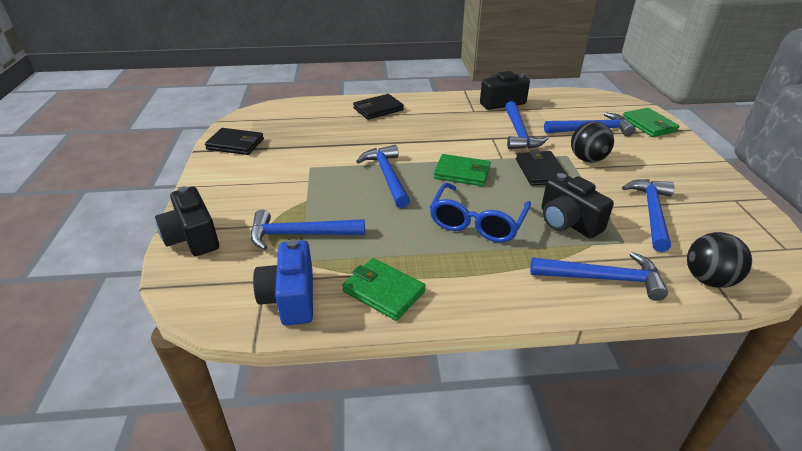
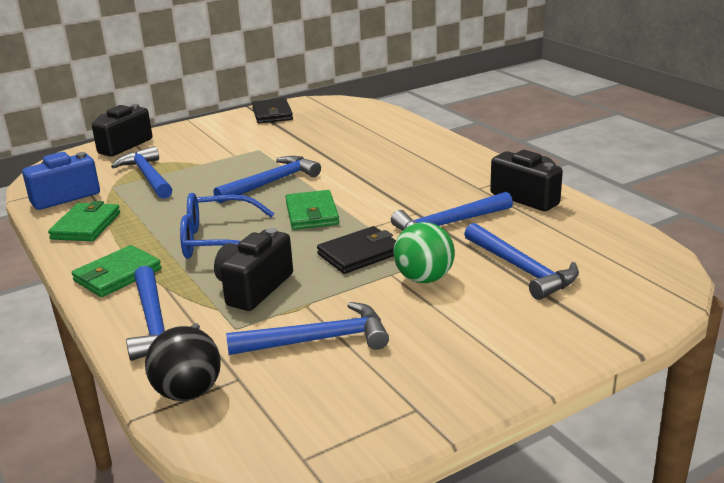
camera: 65 degrees right, 10 degrees down
(378, 109) = (414, 143): black wallet -> none
(587, 159) = (424, 278): black ball -> green ball
(649, 125) = (602, 312): green wallet -> green wallet (117, 275)

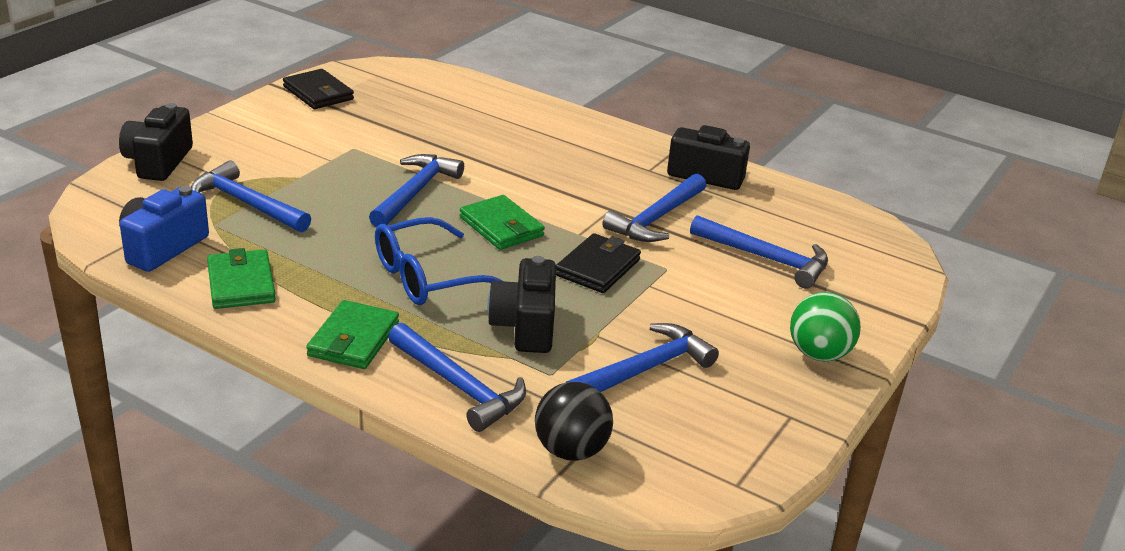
camera: 30 degrees left, 5 degrees up
(424, 278) = (685, 284): green ball -> green ball (819, 354)

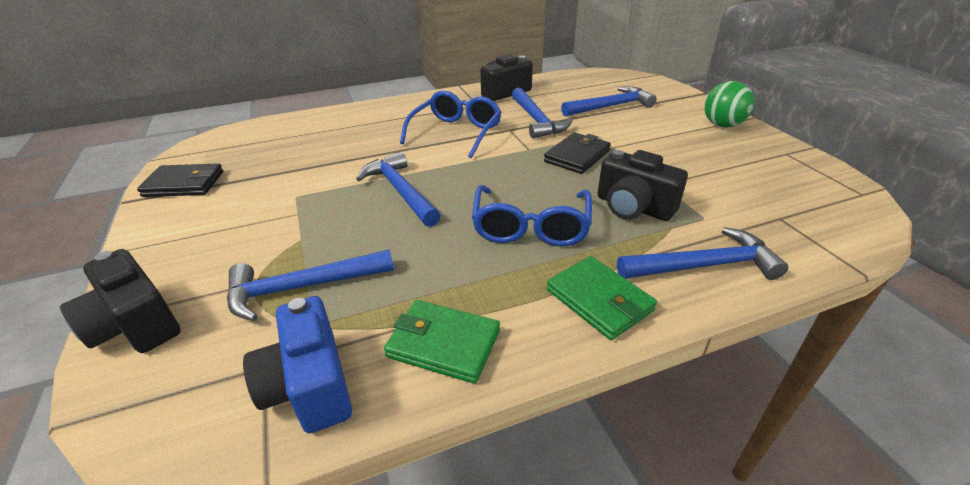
camera: 50 degrees left, 5 degrees up
(501, 227) = (490, 172): green wallet -> none
(563, 180) = (456, 132): none -> blue glasses
(571, 450) = (812, 243): black ball -> none
(598, 267) = (577, 156): black wallet -> black wallet turned 60 degrees clockwise
(644, 369) = (715, 181): blue hammer -> none

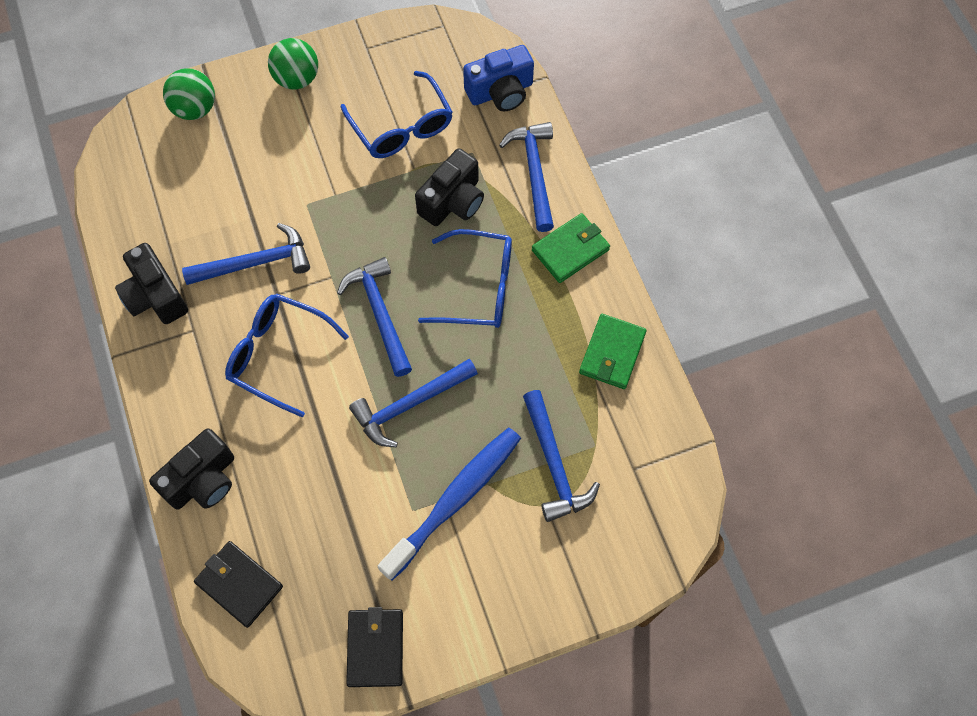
camera: 90 degrees left, 30 degrees up
(135, 325) = (595, 582): black camera -> black camera (203, 480)
(294, 219) = (455, 499): none -> blue toothbrush
(310, 385) = (648, 434): blue camera -> blue camera (500, 92)
(577, 156) = (353, 232): black wallet -> black wallet (239, 584)
(611, 106) = (227, 175): blue hammer -> blue hammer (380, 313)
(663, 93) = (195, 109): none -> green ball
(707, 175) = (402, 127): none -> blue glasses

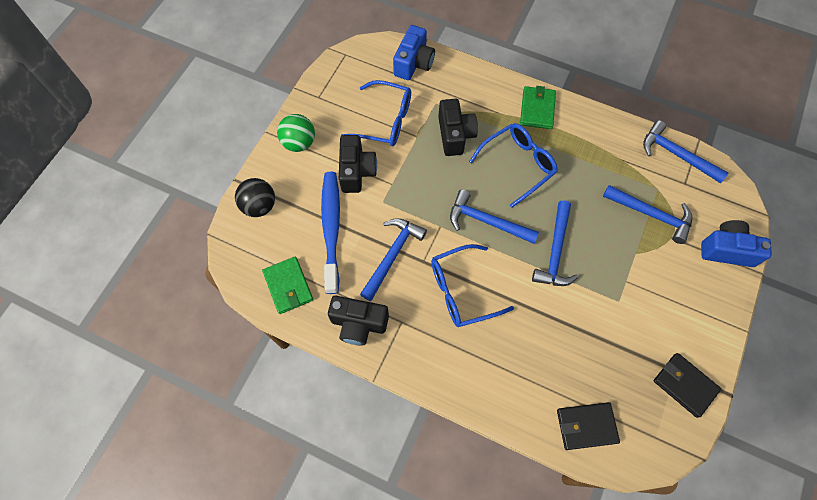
camera: 45 degrees left, 0 degrees up
(195, 109) = (259, 206): green ball -> black ball
(203, 480) = (502, 393): black camera -> black camera (356, 171)
(455, 499) = (631, 275): blue toothbrush -> blue toothbrush (331, 228)
(534, 172) = (476, 88): blue hammer -> blue hammer (676, 155)
(588, 575) = (726, 250): none -> blue camera
(612, 353) = (613, 140): green wallet -> green wallet (288, 286)

